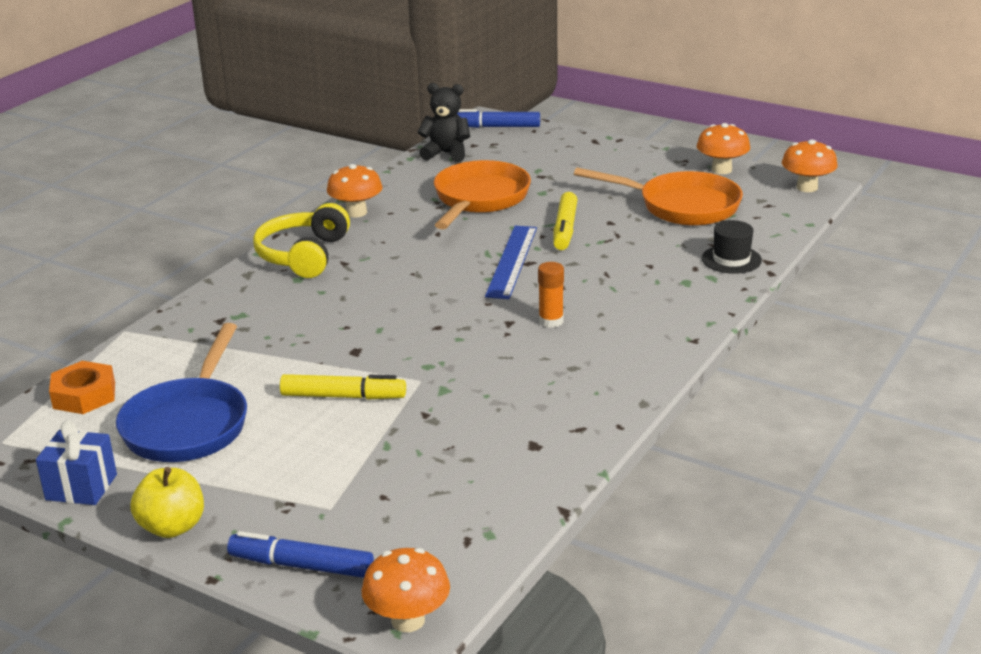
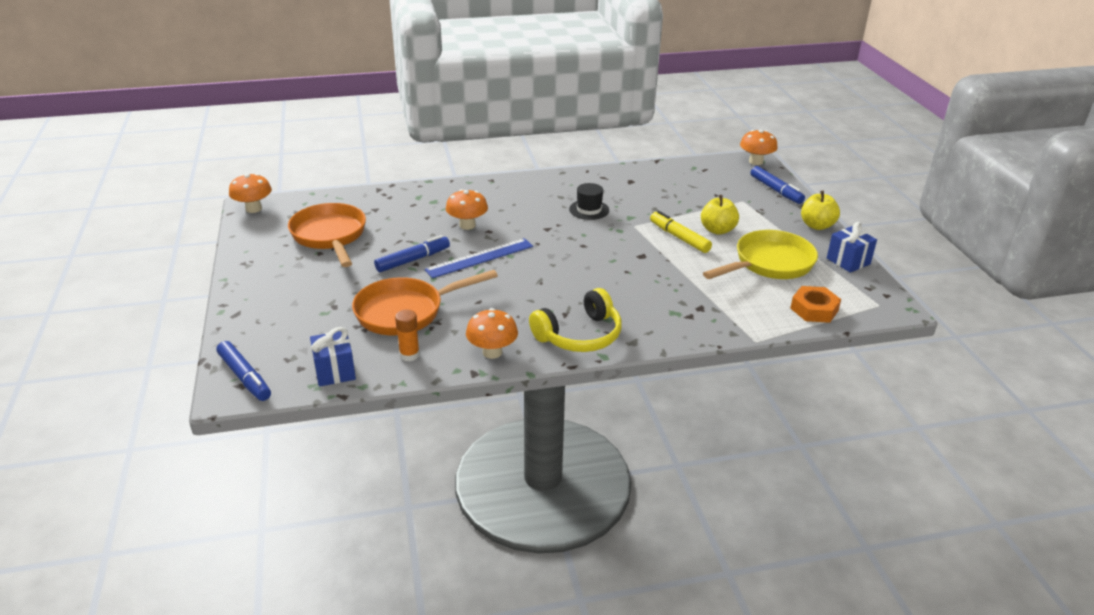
camera: 135 degrees left, 5 degrees up
(189, 424) = (769, 264): blue pan -> yellow pan
(308, 435) = (717, 230): none -> yellow apple
(446, 154) = (335, 371): black teddy bear -> blue gift
(551, 321) = (528, 218): orange glue stick -> orange glue stick (409, 355)
(565, 229) = (413, 260): yellow marker -> blue marker
(721, 170) = (249, 244): orange mushroom -> orange mushroom (467, 225)
(731, 259) = (389, 198): black hat -> black hat (589, 210)

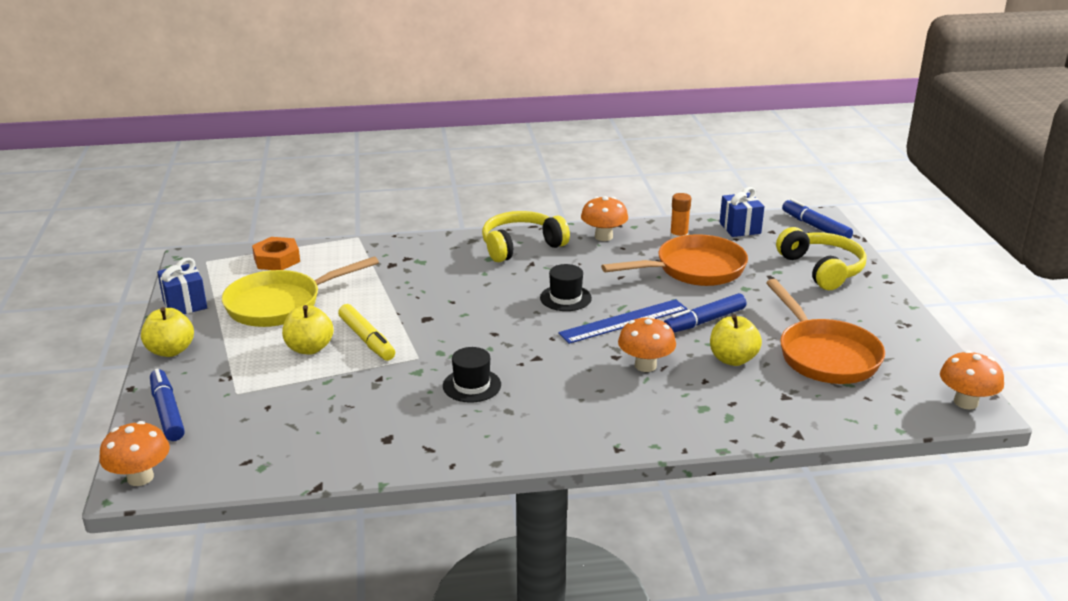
camera: 175 degrees left, 5 degrees down
(278, 316) = (822, 269): none -> yellow headphones
(401, 231) = (733, 359): none -> yellow apple
(529, 277) = (565, 298): none -> black hat

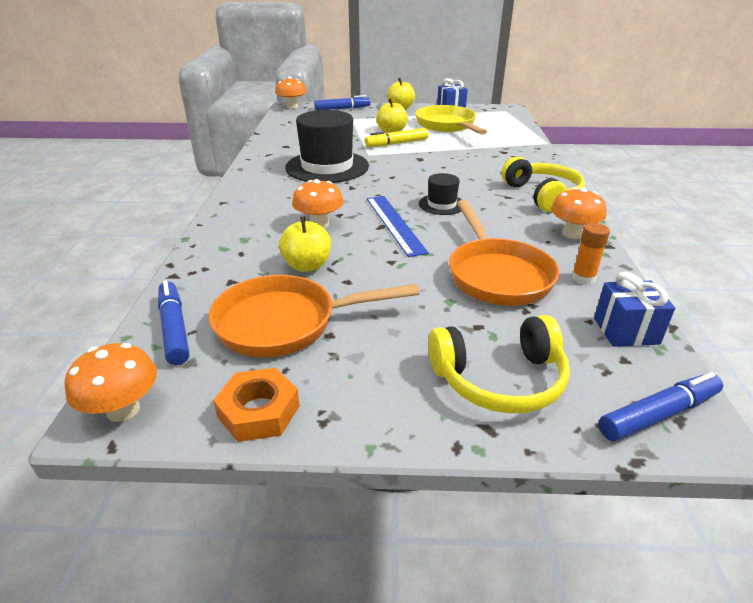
camera: 100 degrees right, 5 degrees up
(277, 259) = (509, 124): orange nut -> orange nut (259, 411)
(472, 385) = (327, 167): black hat -> black hat, size x2.06
(704, 321) = (382, 262): blue marker -> blue marker (174, 328)

